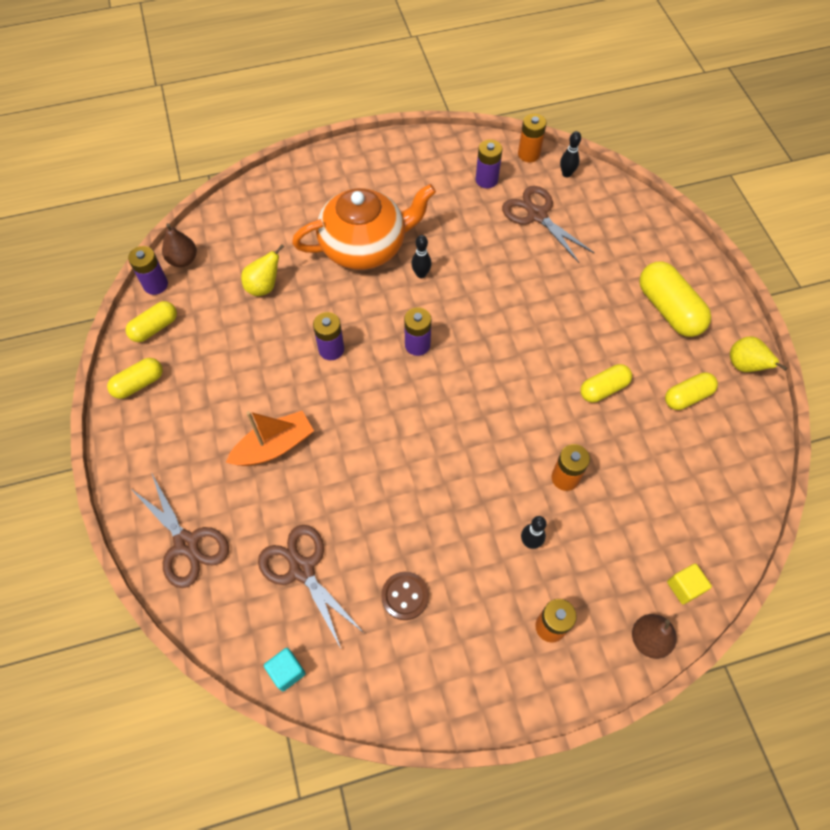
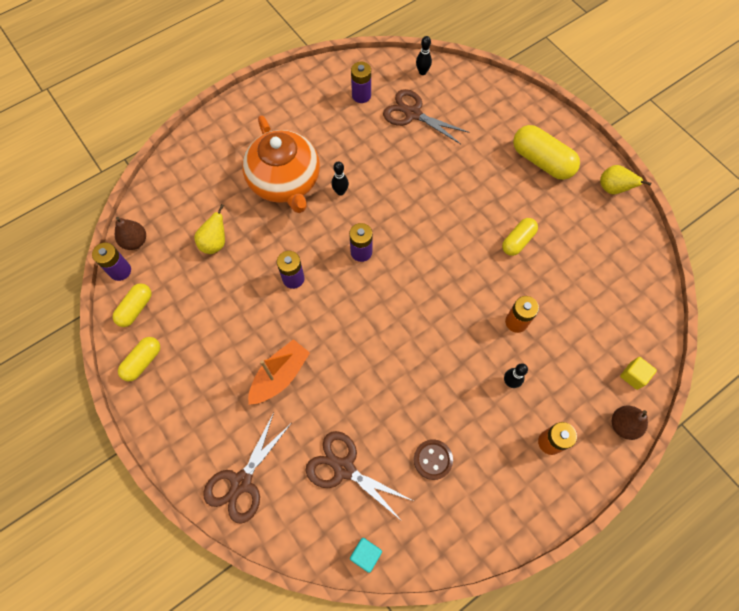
camera: 20 degrees left, 5 degrees up
(186, 544) = (241, 482): brown scissors -> brown scissors turned 90 degrees clockwise
(365, 246) = (285, 182): orange teapot -> orange teapot turned 105 degrees clockwise
(529, 154) = (386, 64): orange battery -> none
(687, 396) = (581, 226): yellow capsule -> none

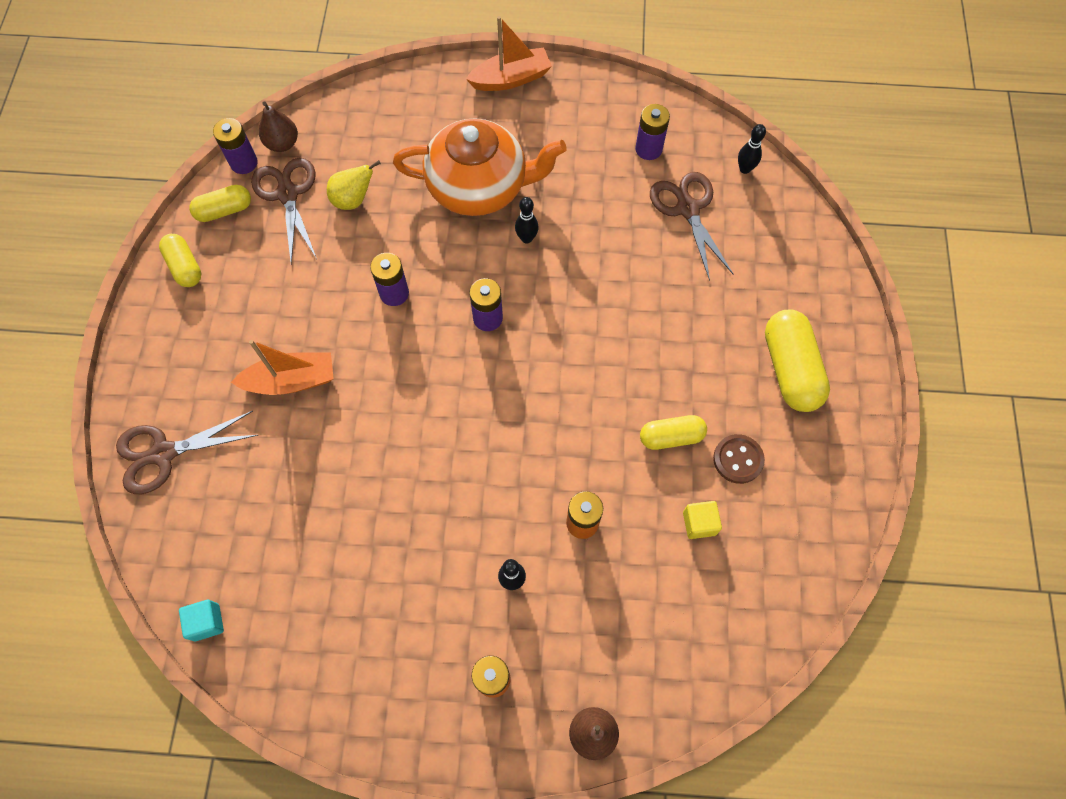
camera: 40 degrees right, 0 degrees up
(143, 362) = (185, 267): yellow capsule -> yellow capsule turned 75 degrees clockwise
(244, 107) = (511, 79): none -> orange boat
(285, 182) = (479, 187): orange teapot -> orange teapot turned 105 degrees counterclockwise
(344, 468) = (265, 522): brown scissors -> brown scissors (287, 194)
(433, 459) = (356, 589): brown button -> brown button (738, 459)
(613, 189) = (848, 465): yellow pear -> none
(633, 376) = (658, 692): yellow cube -> yellow cube (699, 523)

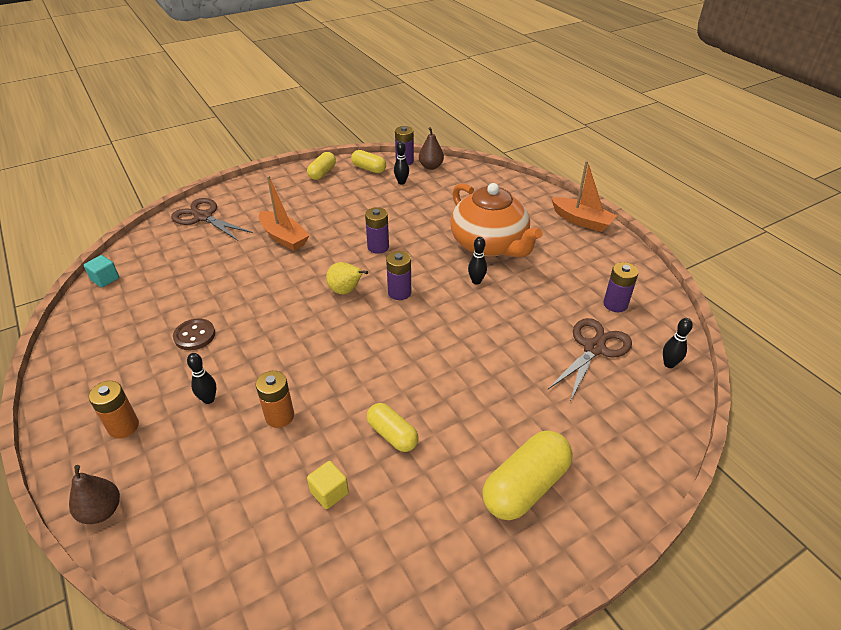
camera: 55 degrees right, 25 degrees down
(287, 194) = (401, 182): brown scissors -> black bowling pin
(353, 200) = (424, 204): yellow pear -> yellow pear (346, 291)
(738, 459) = (408, 491): brown button -> brown button (194, 336)

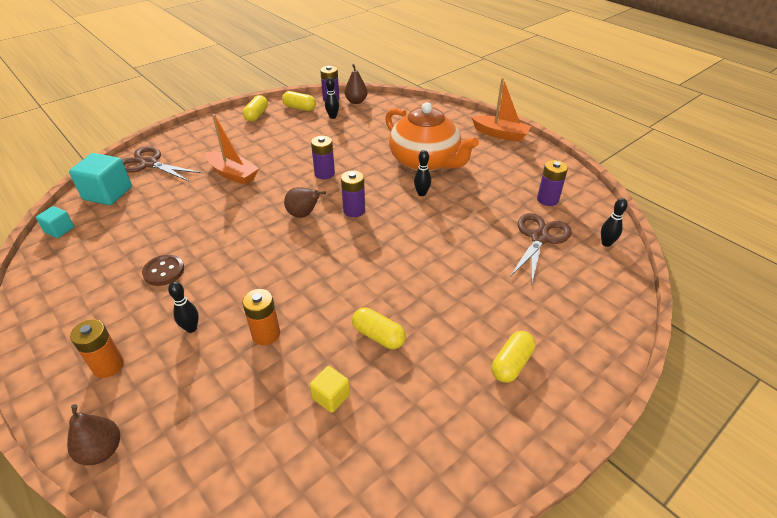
camera: 10 degrees left, 0 degrees up
(157, 245) = (108, 193): none -> turquoise cube
(346, 291) = (303, 215): yellow pear -> brown pear
(525, 486) = (511, 364): yellow capsule -> yellow capsule, size x0.61

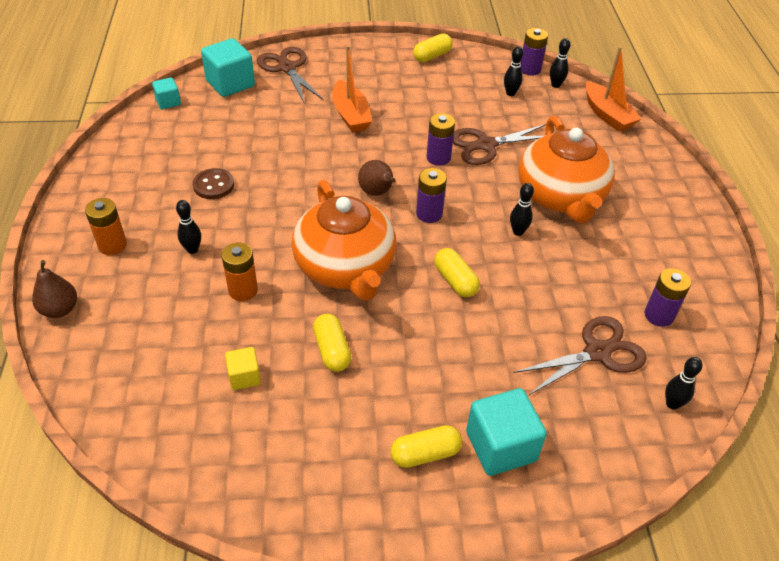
camera: 35 degrees right, 5 degrees up
(300, 108) = (485, 66): yellow capsule -> yellow capsule (455, 281)
(330, 274) = (345, 267): none -> orange teapot
(348, 152) = (486, 145): none -> brown scissors
(356, 101) = (555, 85): brown pear -> black bowling pin
(500, 134) = (691, 206): orange boat -> orange boat (607, 115)
(549, 327) = (501, 446): none -> turquoise cube

